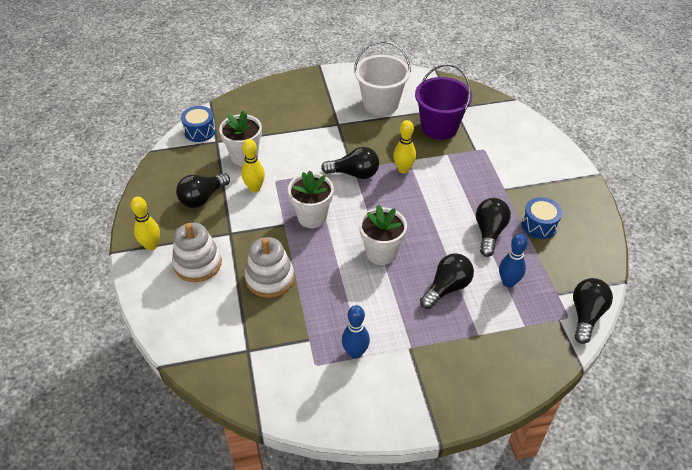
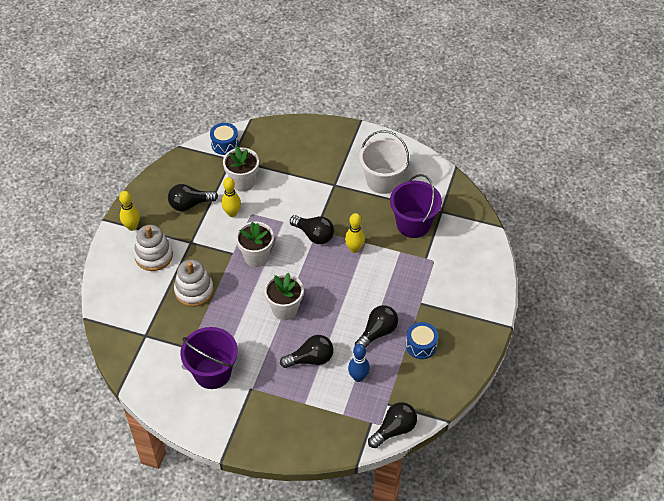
camera: 30 degrees right, 5 degrees up
(355, 352) = (212, 372): blue bowling pin -> purple bucket

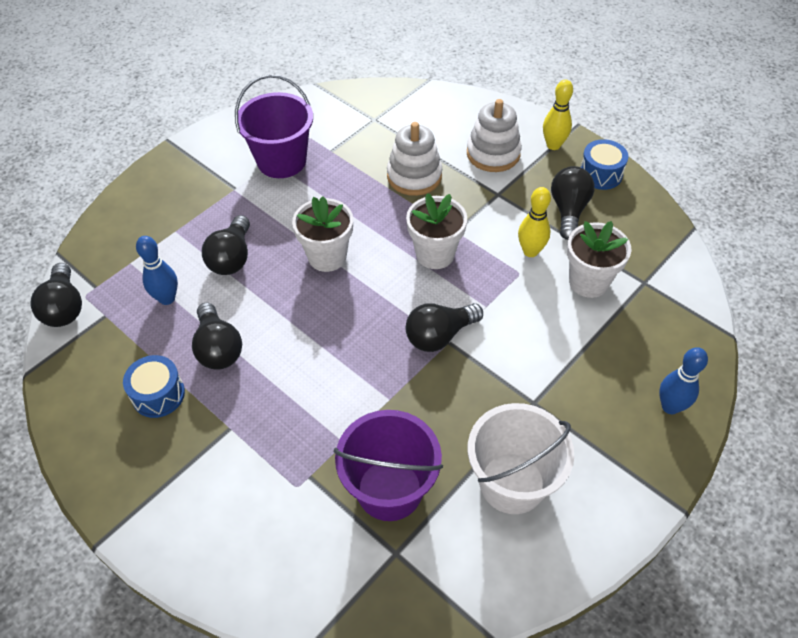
camera: 115 degrees right, 0 degrees up
(225, 144) = (681, 284): blue drum -> blue drum (600, 174)
(308, 134) = (670, 406): none -> blue bowling pin
(354, 249) = (384, 379): yellow bowling pin -> none

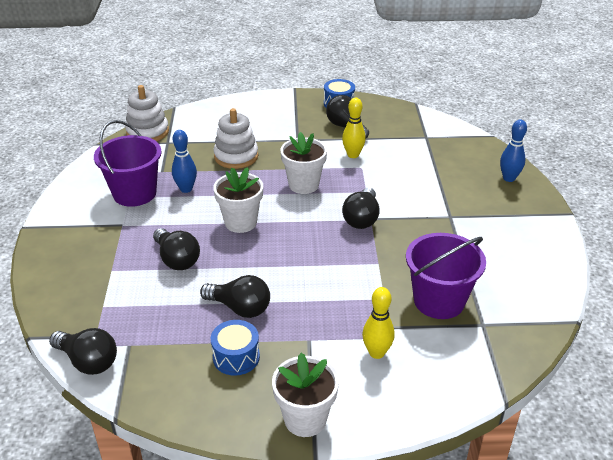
camera: 45 degrees left, 15 degrees down
(167, 298) = (163, 307): blue bowling pin -> blue bowling pin (186, 189)
(493, 154) = (267, 123): white stacking toy -> white stacking toy (147, 132)
(512, 483) = (490, 255): white bucket -> none
(553, 145) = (295, 103): yellow bowling pin -> yellow bowling pin (376, 353)
(588, 282) = (400, 151): white flower pot -> white flower pot (305, 419)

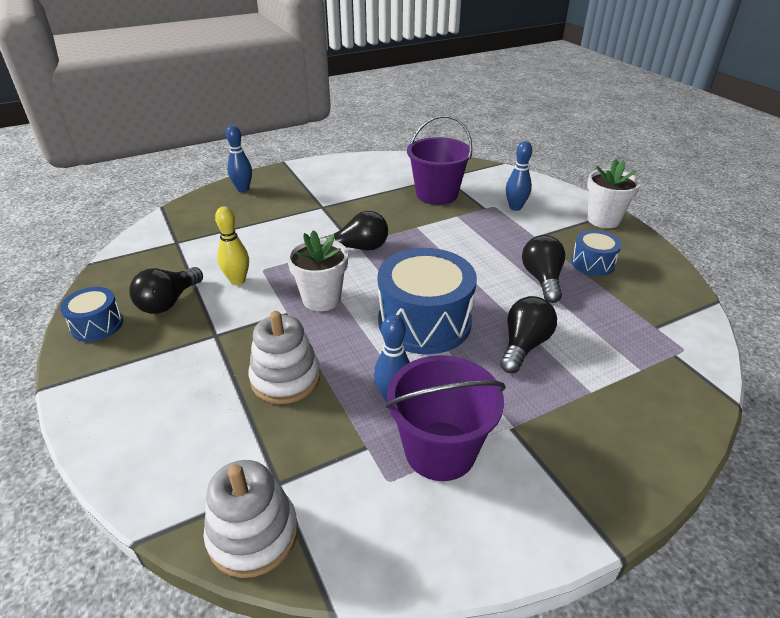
camera: 115 degrees left, 0 degrees up
(88, 361) = (703, 343): black light bulb -> none
(240, 222) = (424, 322): white flower pot -> blue drum
(376, 353) = (515, 207): yellow bowling pin -> blue bowling pin

